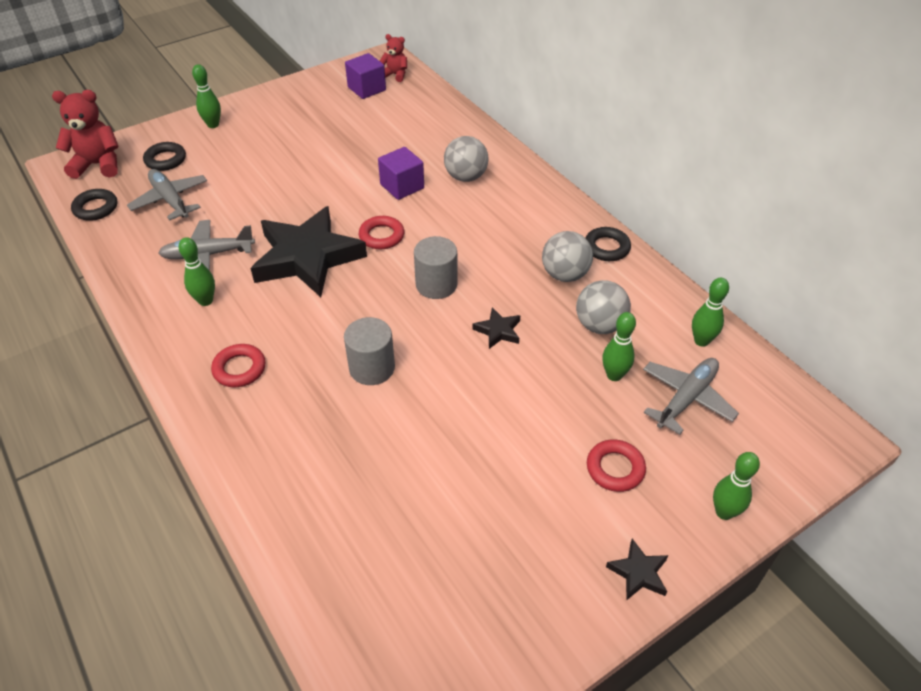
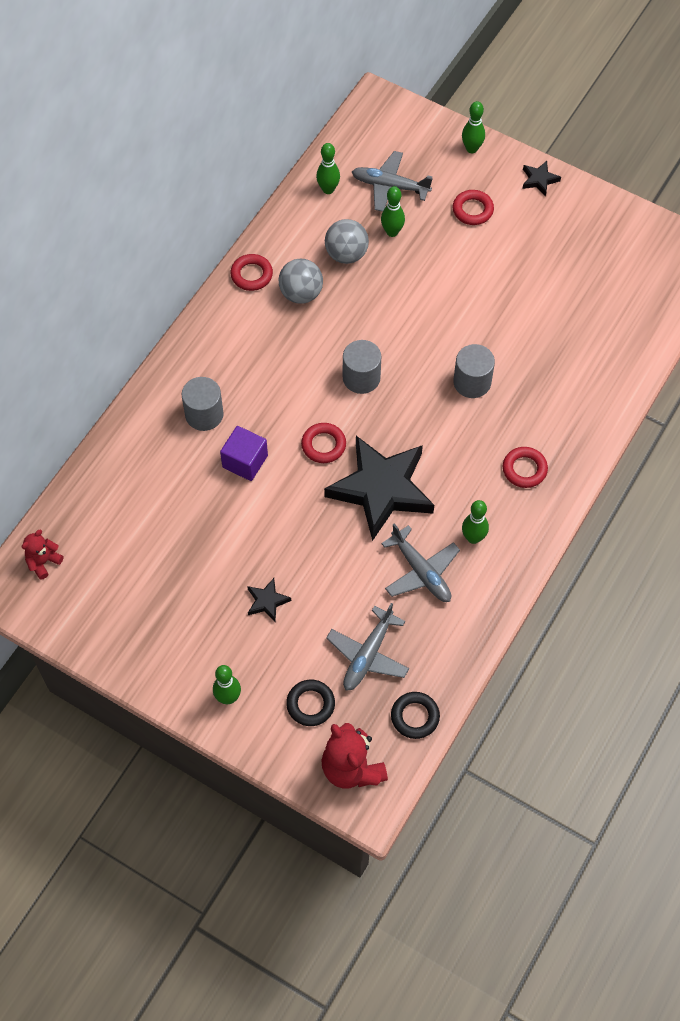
camera: 115 degrees left, 15 degrees up
(367, 89) = (86, 577): purple cube -> none
(395, 75) = (43, 562): red teddy bear -> red teddy bear turned 45 degrees clockwise
(466, 177) = (204, 414): grey ball -> grey cylinder
(498, 331) = (388, 316): black star -> black star (267, 601)
(606, 248) = (251, 275): black ring -> red ring

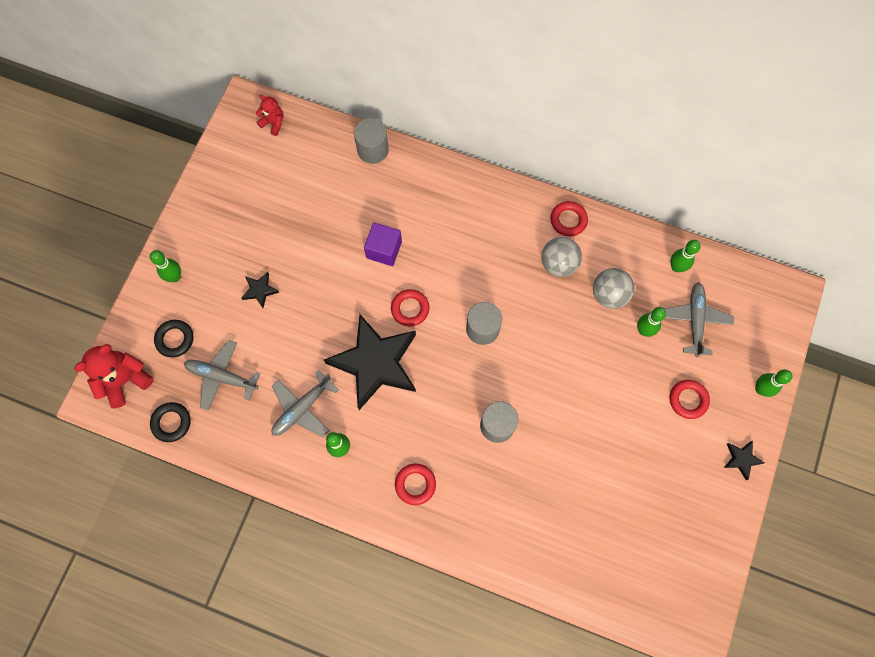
camera: 80 degrees right, 10 degrees up
(204, 414) = (422, 210): grey cylinder -> grey cylinder (373, 150)

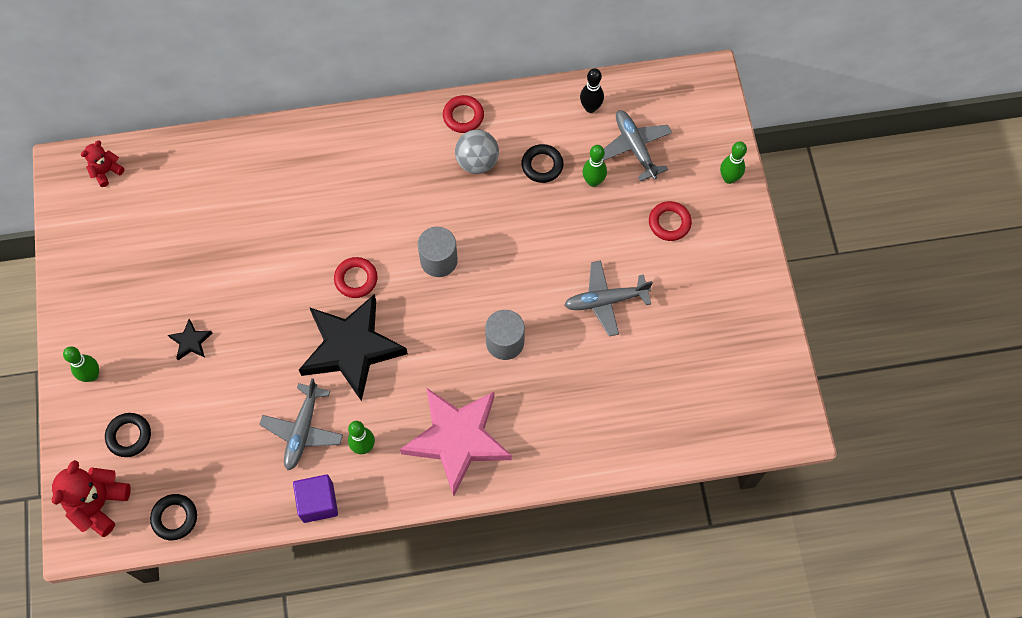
camera: 30 degrees left, 5 degrees down
(221, 377) = (201, 445): grey plane -> grey plane (605, 301)
(273, 123) = (106, 171): red teddy bear -> red teddy bear turned 45 degrees counterclockwise
(373, 150) = (227, 146): grey cylinder -> none
(384, 250) = (296, 237): purple cube -> purple cube (318, 502)
(415, 484) = (457, 439): red ring -> pink star
(609, 294) = (542, 165): grey ball -> black ring
(676, 267) = (590, 107): green bowling pin -> black bowling pin
(741, 459) = (747, 250): black star -> none

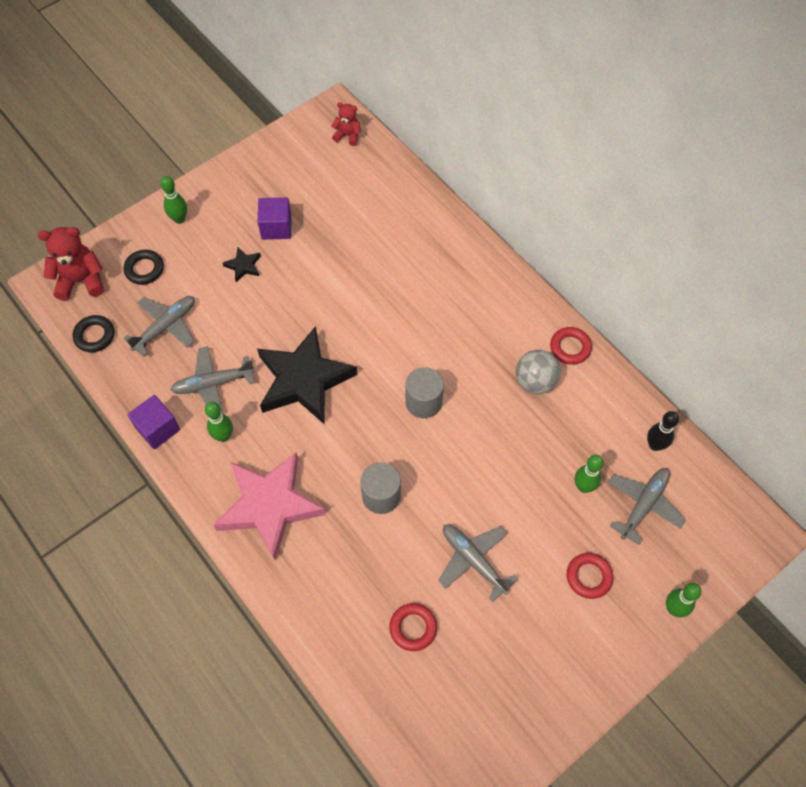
camera: 60 degrees right, 5 degrees down
(167, 290) = (276, 227): none -> purple cube
(211, 445) = (166, 327): none -> grey plane
(356, 279) = (367, 349): red ring -> red ring (413, 628)
(542, 165) = (568, 435): black ring -> none

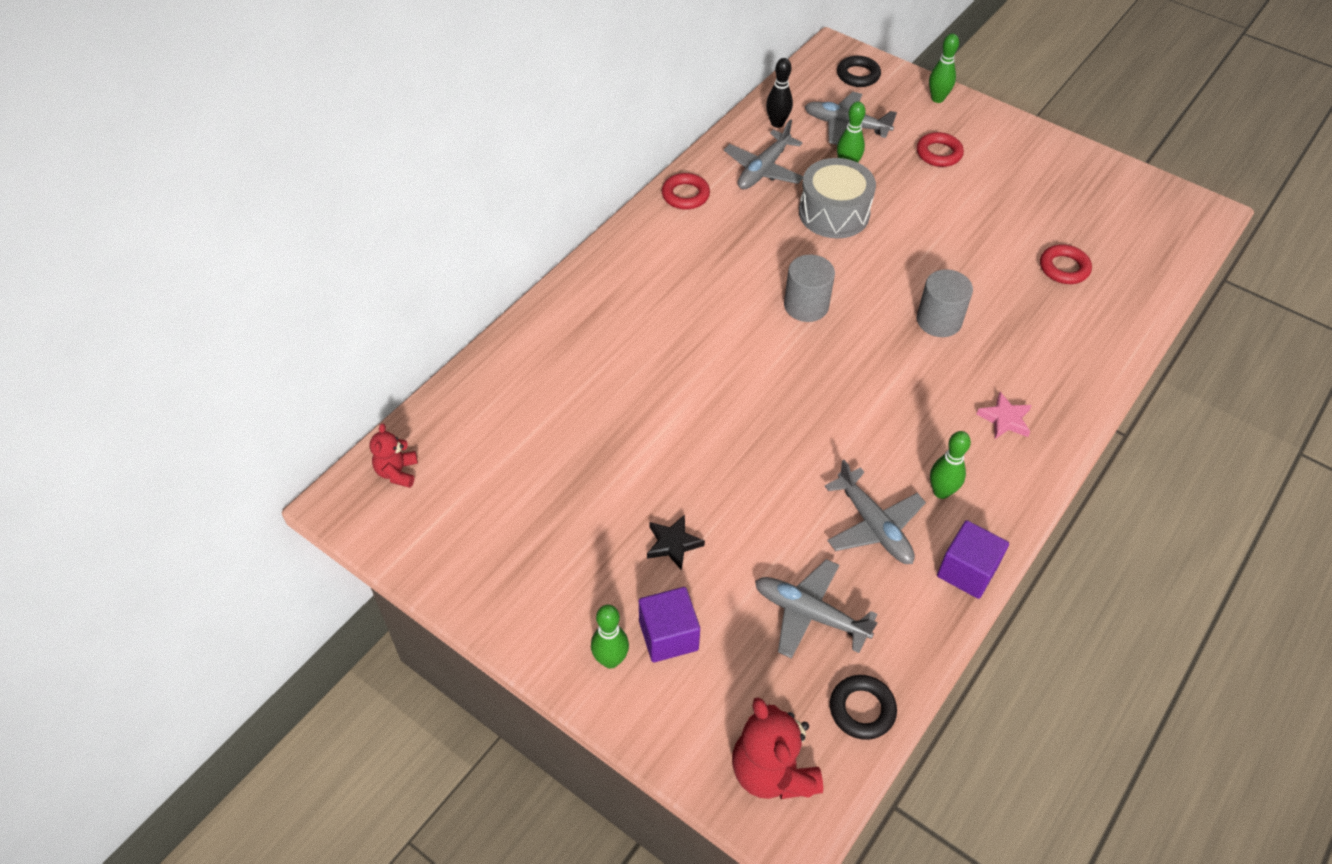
camera: 105 degrees left, 10 degrees down
(144, 269) = (720, 679): black ring -> black ring (858, 75)
(269, 506) = (1005, 419): pink star -> pink star, size x0.40
(276, 227) = (592, 520): purple cube -> purple cube (668, 635)
(304, 380) = (826, 426): black star -> none
(473, 560) = (969, 235): grey plane -> grey plane (763, 169)
(525, 456) = (834, 213): none -> grey drum
(535, 382) = (740, 217): grey ball -> none

